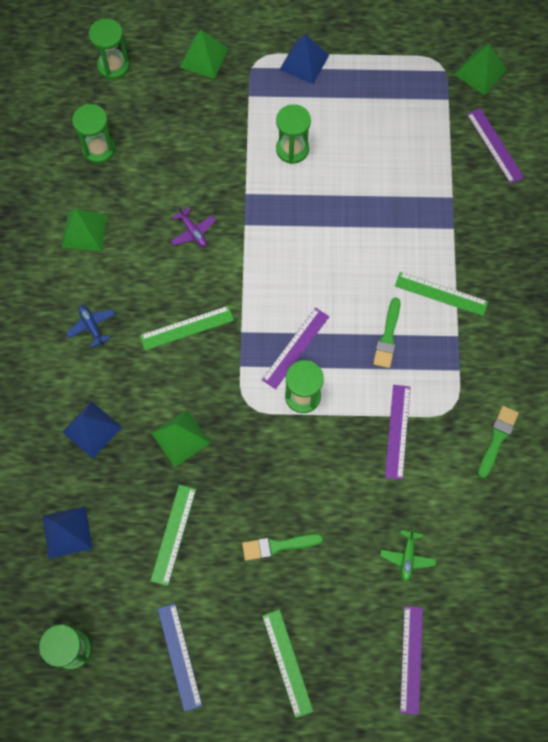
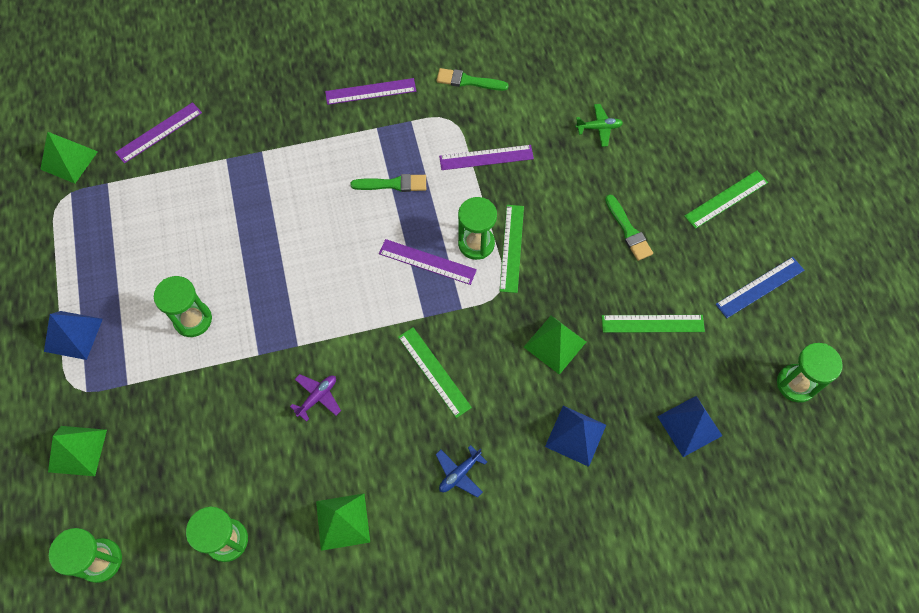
camera: 105 degrees left, 5 degrees down
(411, 659) = (682, 109): purple ruler -> purple ruler (370, 91)
(441, 294) = (336, 149): green ruler -> green ruler (512, 248)

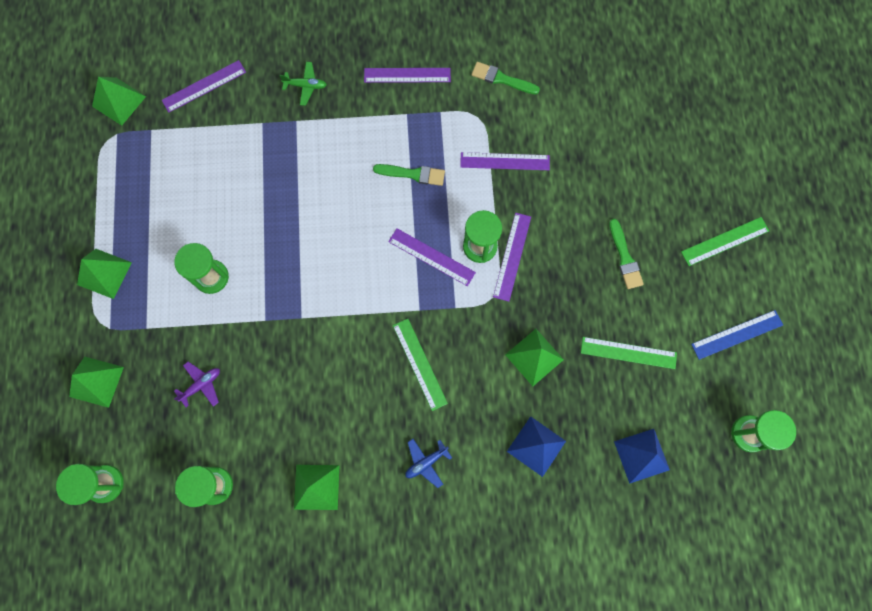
camera: 10 degrees right, 10 degrees up
(73, 335) = (104, 273): blue pyramid -> green pyramid
(317, 397) = (312, 369): purple plane -> purple plane (201, 385)
(512, 248) = (512, 256): green ruler -> purple ruler
(599, 128) = (618, 148): green plane -> green plane (305, 86)

